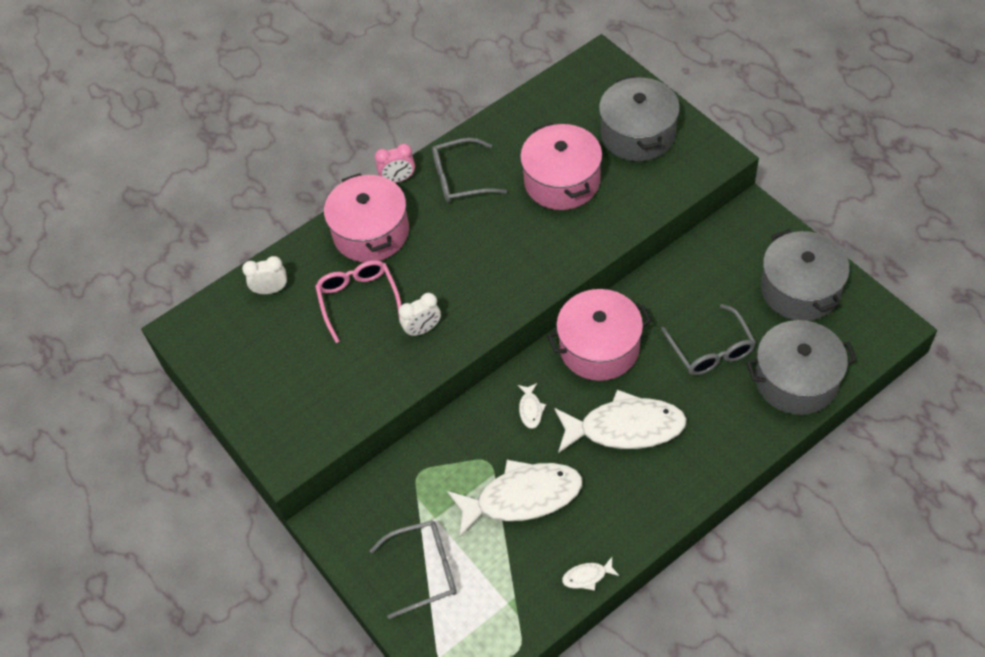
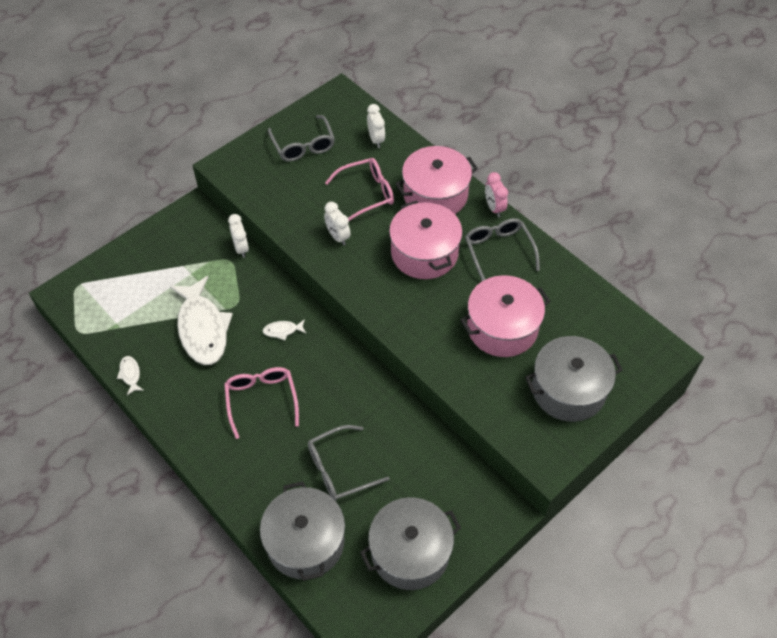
camera: 80 degrees right, 0 degrees up
(400, 460) = (241, 248): none -> white clock
(424, 570) = (149, 270): grey glasses -> grey glasses (303, 145)
(599, 347) = (343, 379): pink pot -> pink pot (424, 253)
(625, 428) = (261, 400): white fish -> pink glasses

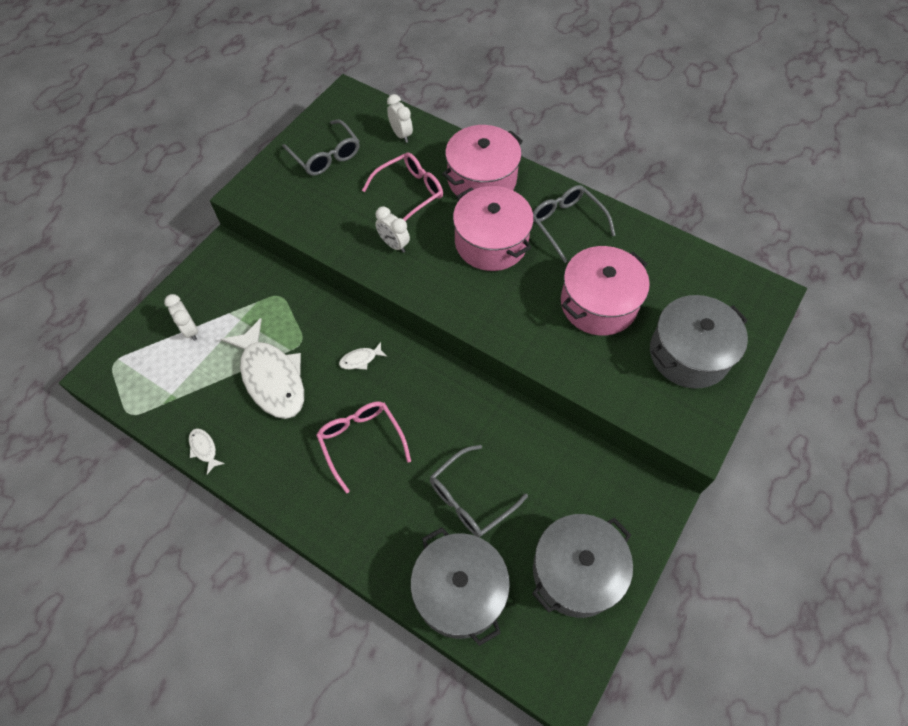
camera: 15 degrees left, 5 degrees up
(241, 248) = (288, 280): white clock -> white clock (190, 330)
(494, 208) = (546, 180): pink clock -> none

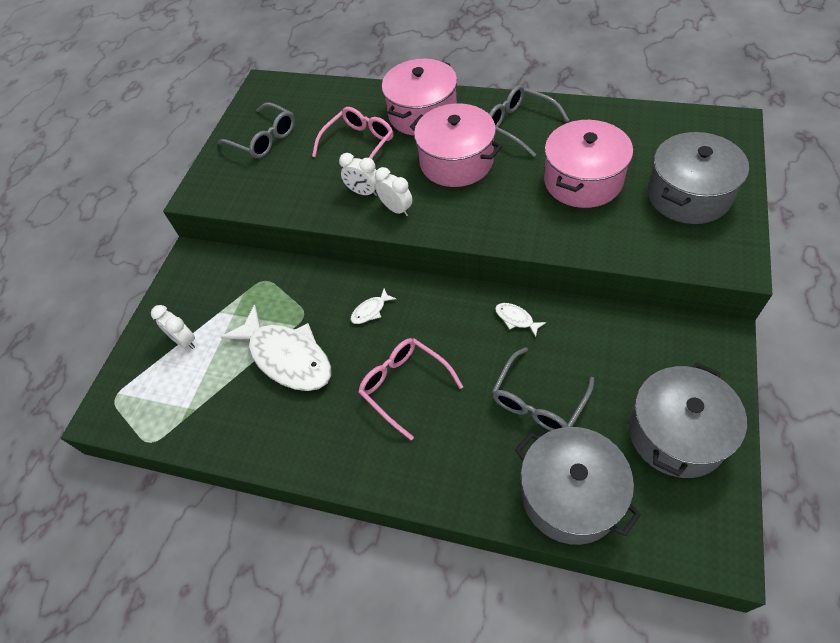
camera: 10 degrees left, 5 degrees down
(204, 449) = (243, 449): white fish -> white fish (516, 319)
(401, 134) = (329, 100): white clock -> white clock (396, 209)

